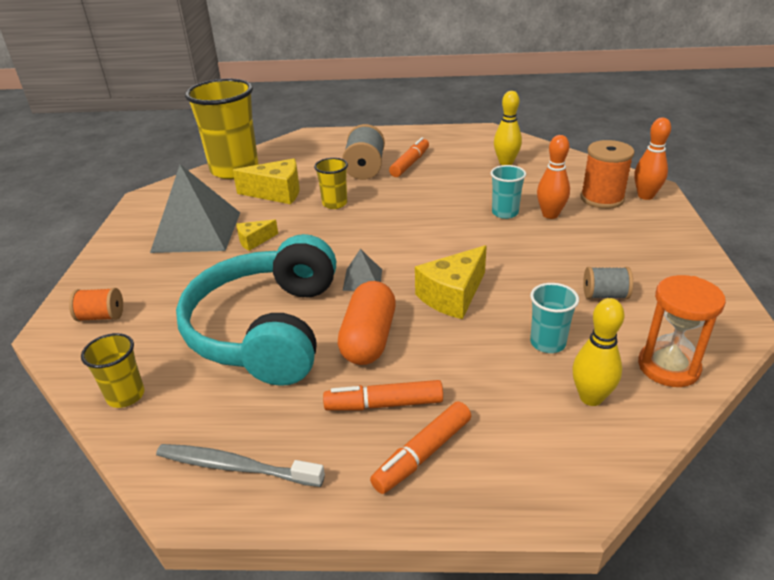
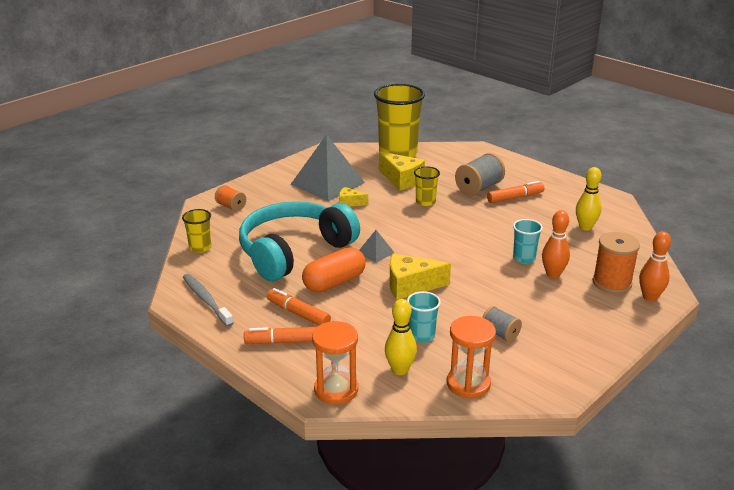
camera: 40 degrees right, 5 degrees down
(573, 474) = (336, 390): none -> orange hourglass

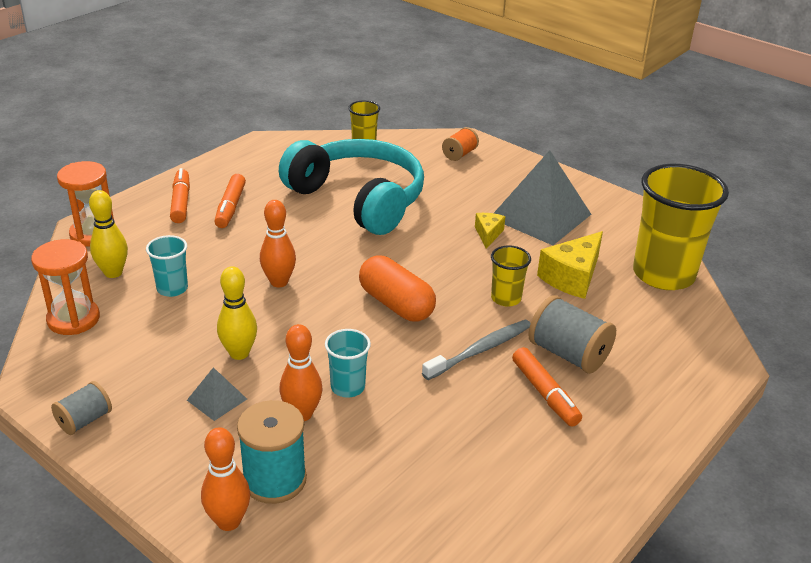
camera: 85 degrees right, 5 degrees up
(206, 300) = (261, 156): grey toothbrush -> grey toothbrush (480, 350)
(298, 313) = (230, 207): orange marker -> orange marker turned 150 degrees clockwise
(334, 282) = (290, 228): orange capsule -> orange capsule (396, 304)
(375, 252) = (359, 255): grey pyramid -> grey pyramid (217, 399)
(410, 286) = (279, 282): yellow cheese -> orange bowling pin
(500, 333) = (163, 350): grey spool -> grey spool (85, 420)
(585, 227) = (454, 472): yellow bowling pin -> yellow bowling pin (239, 353)
(612, 283) = (274, 479): orange spool -> turquoise spool

